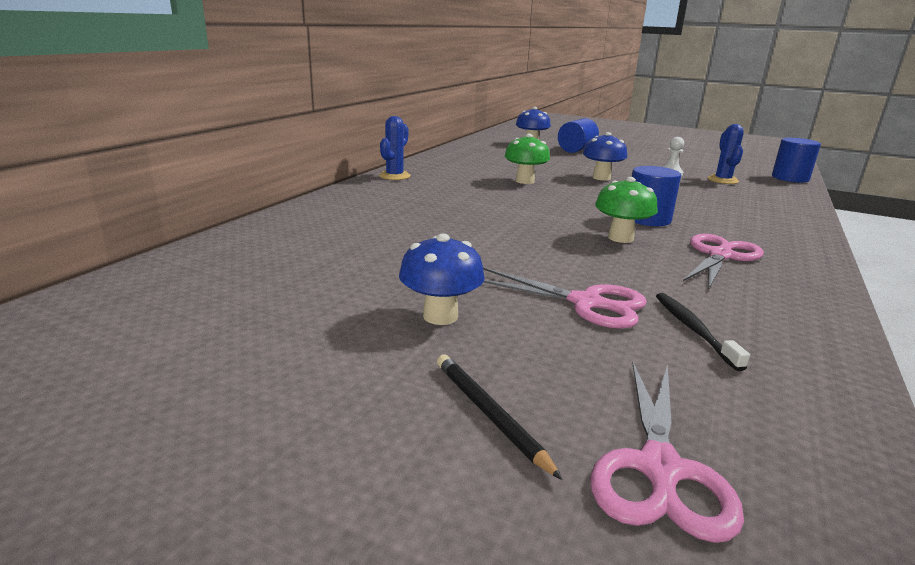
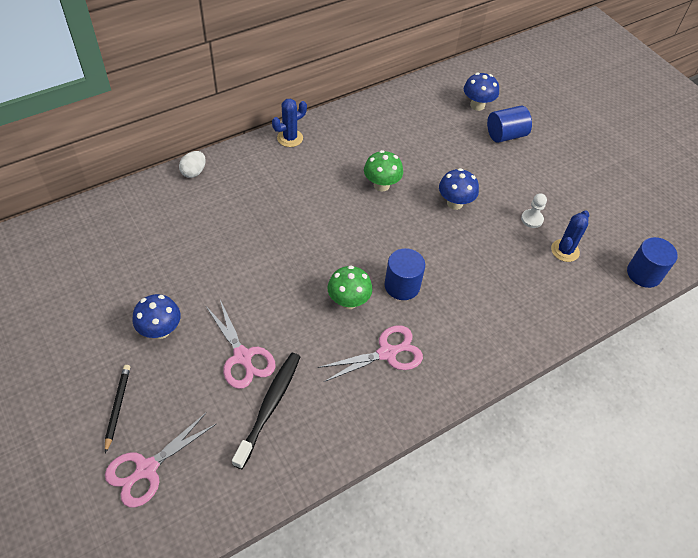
camera: 30 degrees right, 30 degrees up
(312, 207) = (194, 172): none -> white egg
(693, 329) = (269, 407): black toothbrush -> black toothbrush, size x1.57

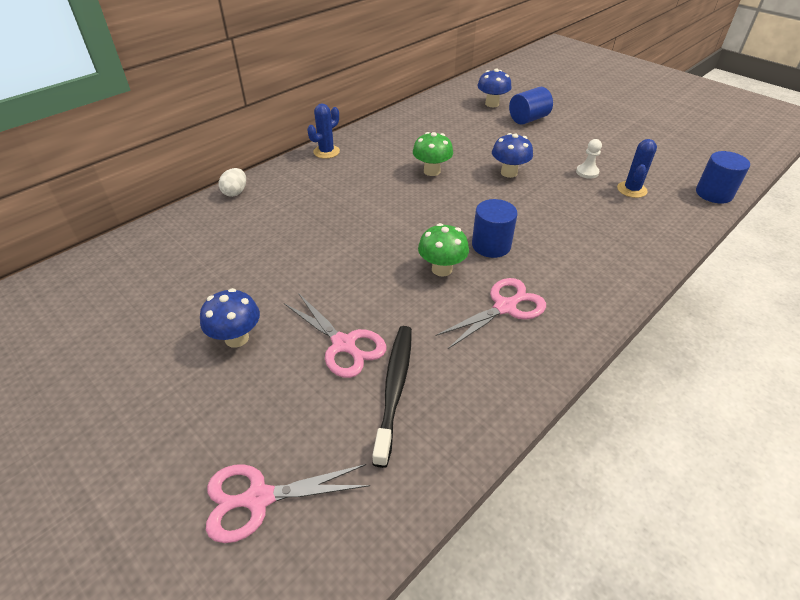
camera: 10 degrees left, 10 degrees down
(117, 407) = (201, 432): black pencil -> none
(147, 469) = (259, 498): pink scissors -> pink scissors turned 45 degrees clockwise

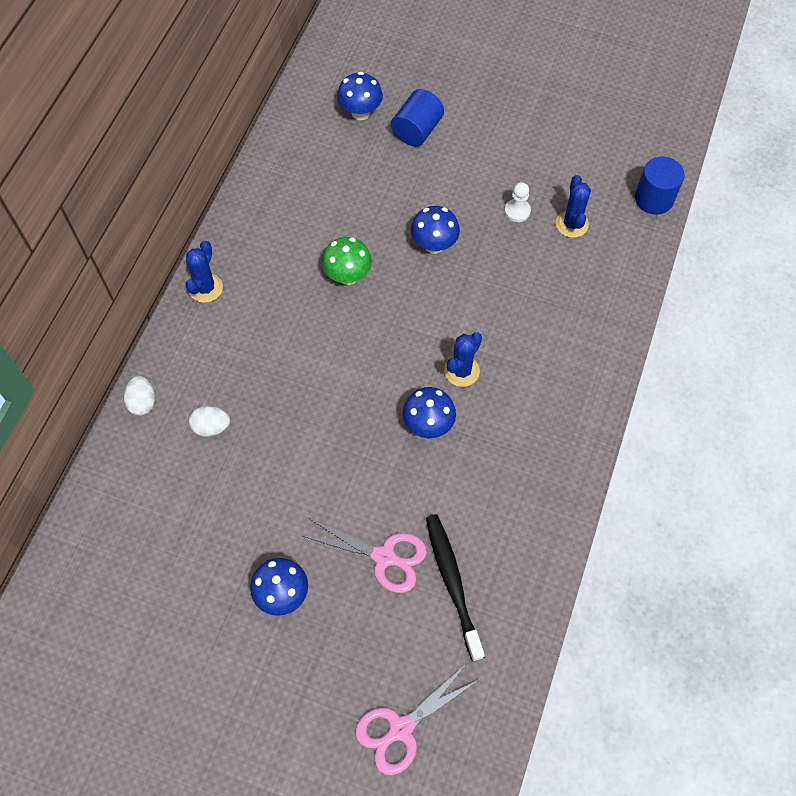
camera: 25 degrees left, 20 degrees up
(270, 218) = (211, 427): none -> white egg
(442, 269) = (428, 425): green mushroom -> blue mushroom
(491, 245) = (461, 371): blue cylinder -> blue cactus
(505, 307) = (507, 449): pink scissors -> none

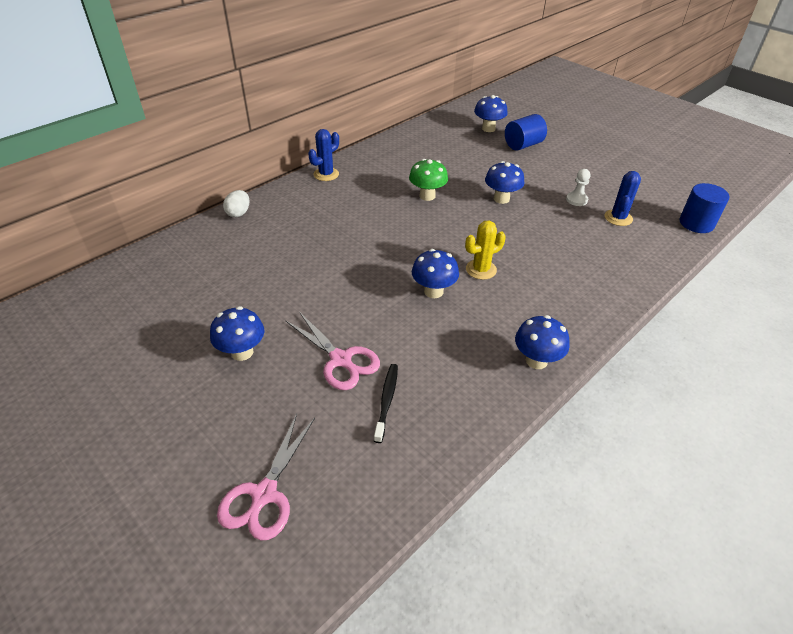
camera: 25 degrees right, 20 degrees down
(211, 427) = (272, 239): white egg -> none
(401, 728) = (264, 494): pink scissors -> pink scissors turned 60 degrees counterclockwise
(452, 583) = (386, 401): black toothbrush -> black toothbrush, size x0.64
(461, 371) = (481, 269): blue cactus -> yellow cactus
(565, 470) = (536, 360): none -> blue mushroom

